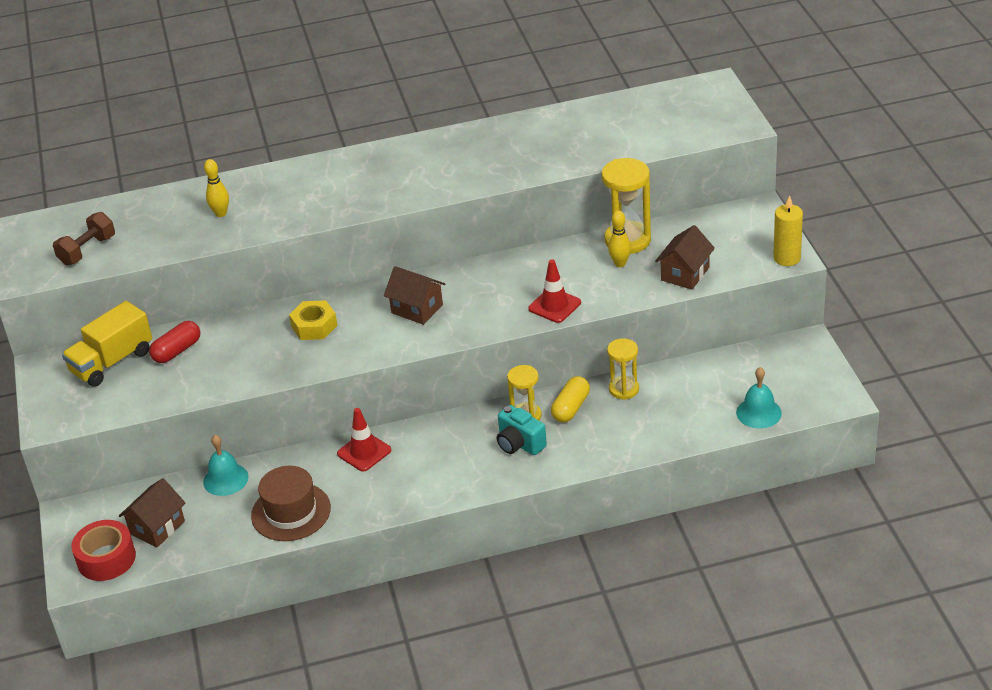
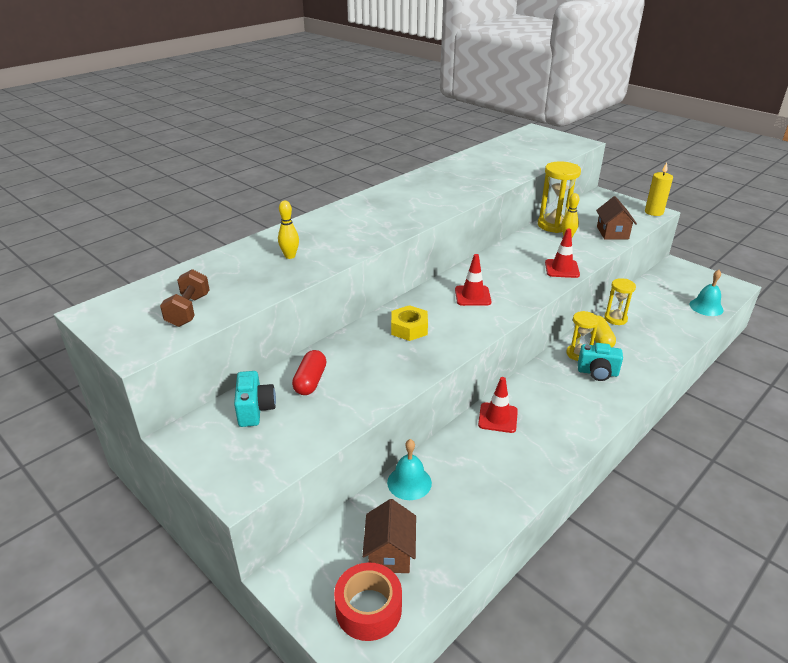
camera: 35 degrees left, 5 degrees down
(112, 362) = (255, 410): yellow truck -> turquoise camera
(291, 512) = (494, 487): brown hat -> none
(417, 309) = (472, 296): brown house -> red traffic cone

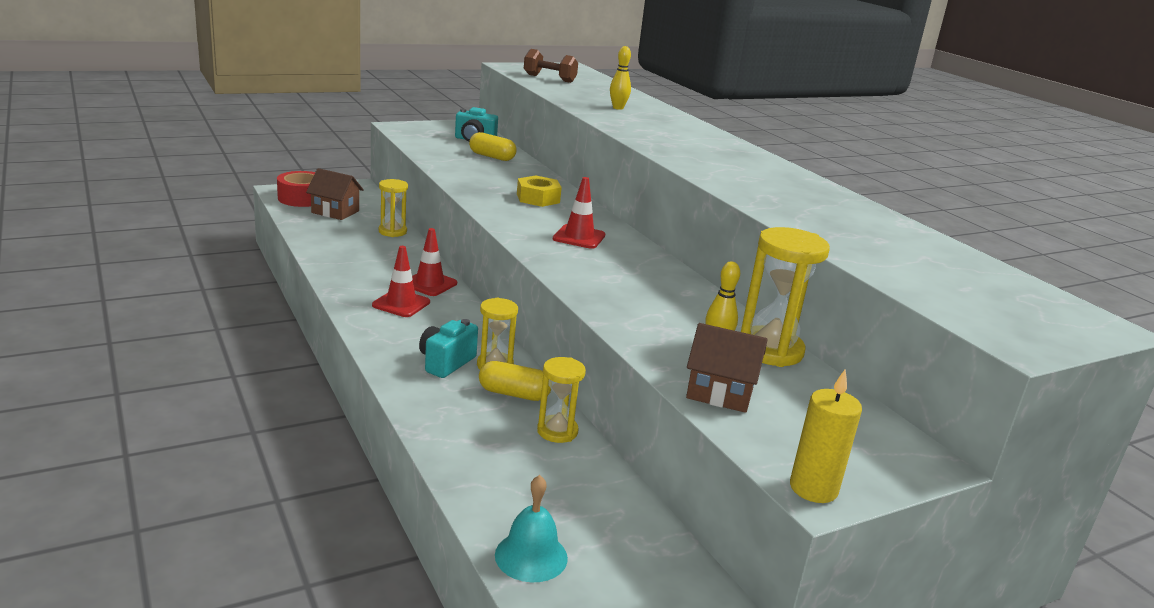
camera: 105 degrees right, 10 degrees down
(310, 381) = (492, 157): red capsule -> yellow capsule
(409, 482) = (392, 232): turquoise bell -> yellow hourglass
(562, 269) = (611, 304): red traffic cone -> red traffic cone (401, 304)

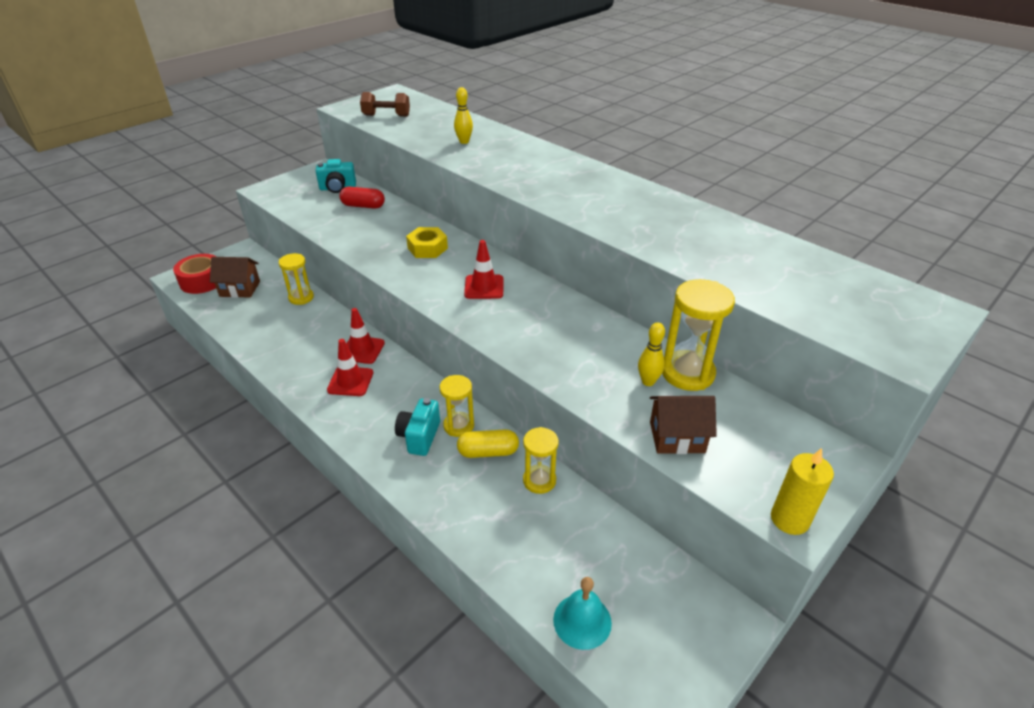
camera: 15 degrees left, 15 degrees up
(492, 157) = (363, 206): yellow capsule -> red capsule

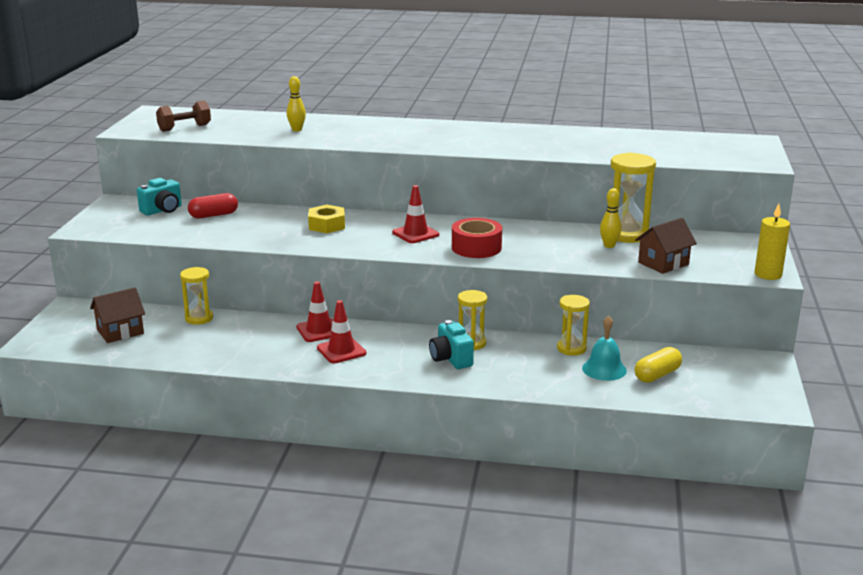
camera: 35 degrees left, 15 degrees down
(202, 281) = (65, 339): red tape -> red tape (476, 247)
(488, 452) = (514, 348): yellow capsule -> yellow capsule (657, 375)
(582, 621) = (688, 395): turquoise bell -> turquoise bell (604, 369)

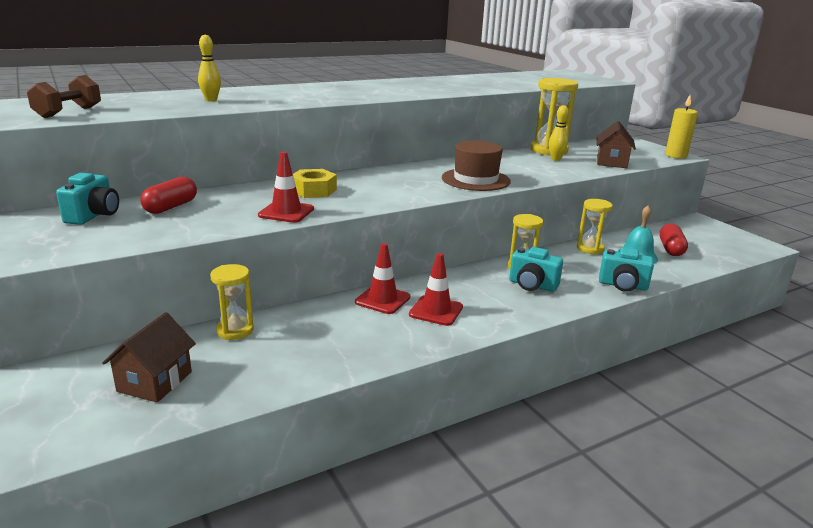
camera: 40 degrees left, 0 degrees up
(415, 234) = (406, 180): red traffic cone -> red traffic cone (286, 212)
(476, 247) = (475, 179): red tape -> brown hat
(530, 386) = (622, 285): none -> turquoise camera
(657, 375) = (670, 249): yellow capsule -> red capsule

